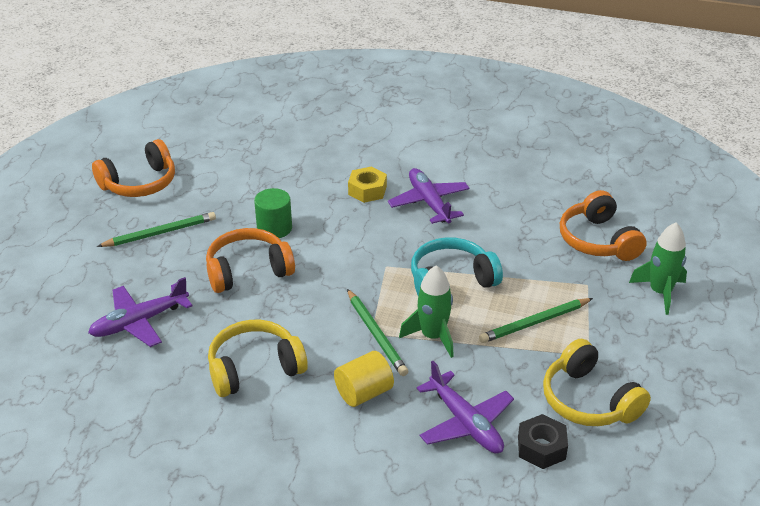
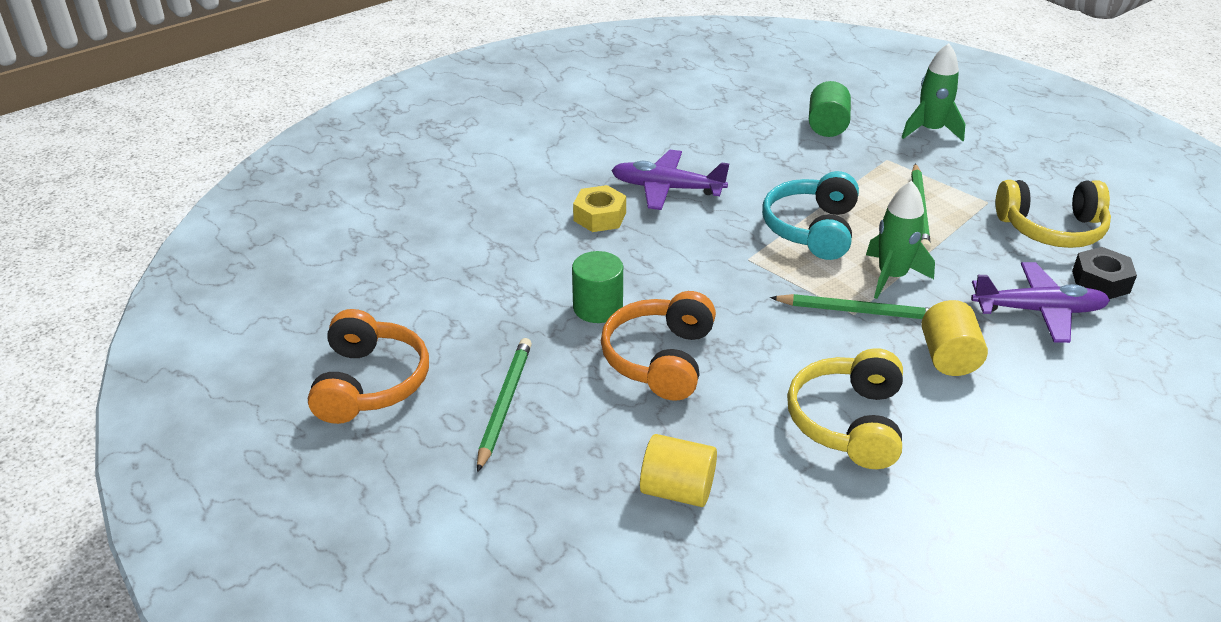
camera: 55 degrees left, 0 degrees up
(139, 322) = (677, 490): purple plane -> yellow cylinder
(598, 240) = (827, 126): orange headphones -> green cylinder

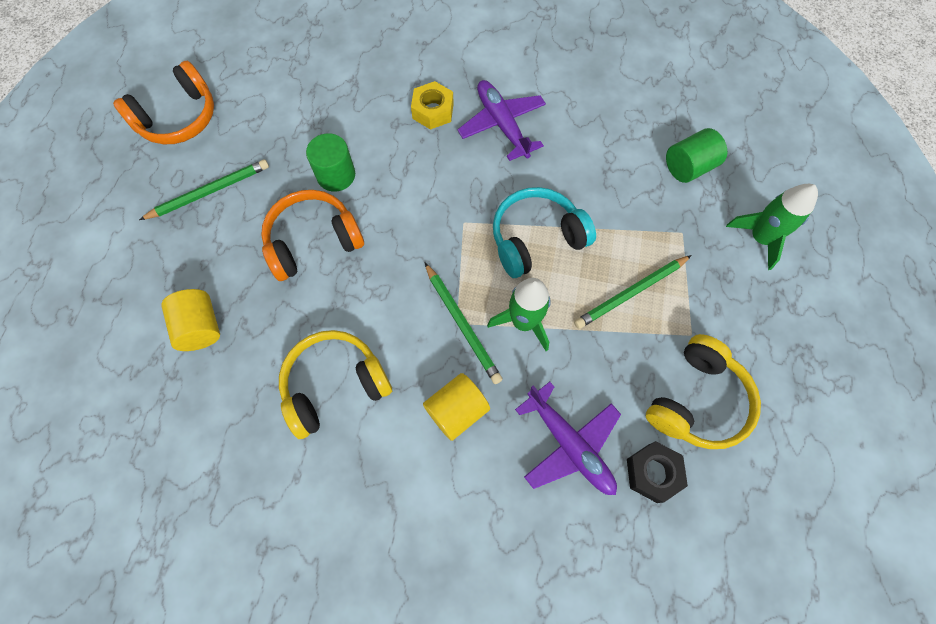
camera: 50 degrees right, 30 degrees up
(1051, 229) = (697, 400): yellow headphones -> yellow headphones turned 105 degrees counterclockwise

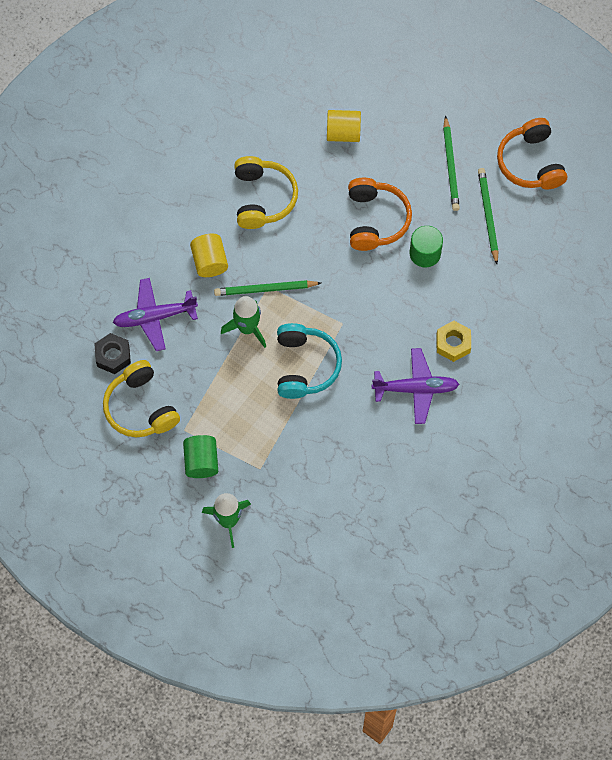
camera: 115 degrees right, 0 degrees up
(631, 293) = (232, 407): green pencil -> green pencil (487, 215)
(688, 167) = (311, 506): green cylinder -> green cylinder (201, 461)

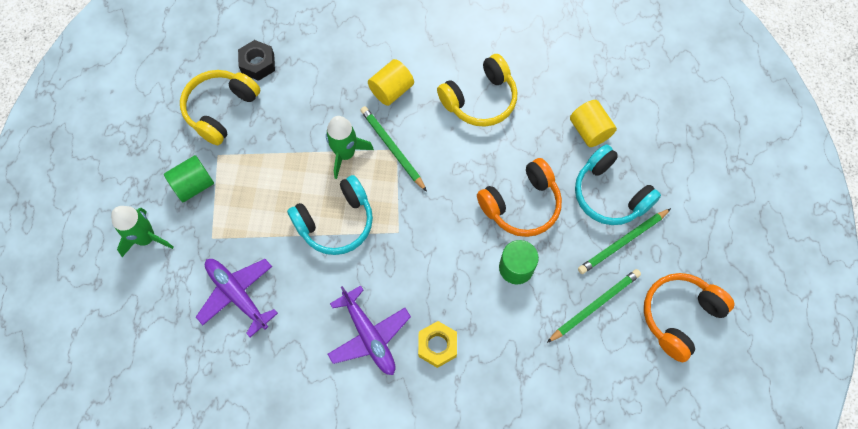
camera: 60 degrees right, 0 degrees up
(154, 317) = (313, 76): purple plane -> purple plane (237, 295)
(406, 151) = (609, 194): none -> turquoise headphones

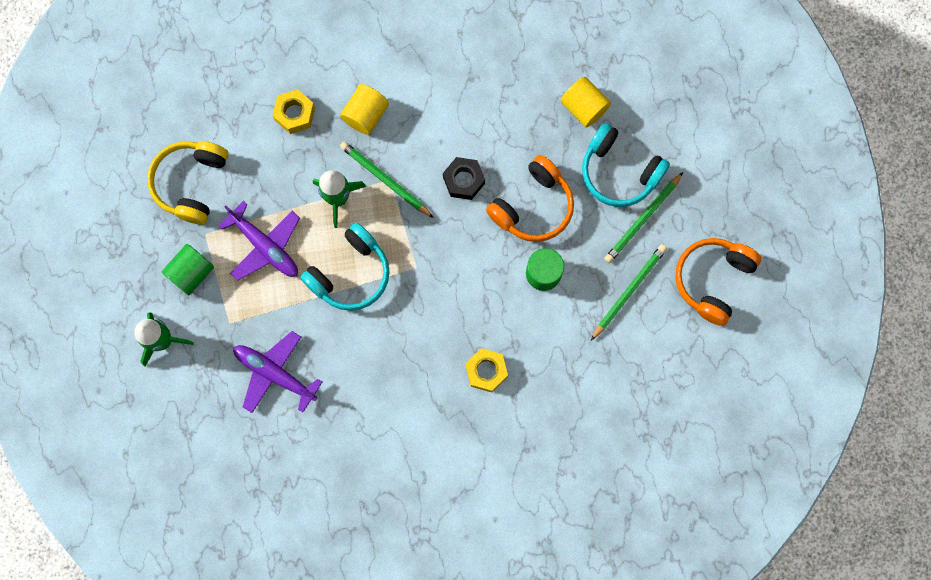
camera: 15 degrees left, 10 degrees up
(258, 64) = (213, 121): black nut -> black nut (463, 180)
(329, 75) = (294, 114): none -> yellow nut
(369, 335) = (417, 379): purple plane -> purple plane (265, 246)
(480, 99) = (462, 101): yellow headphones -> none

